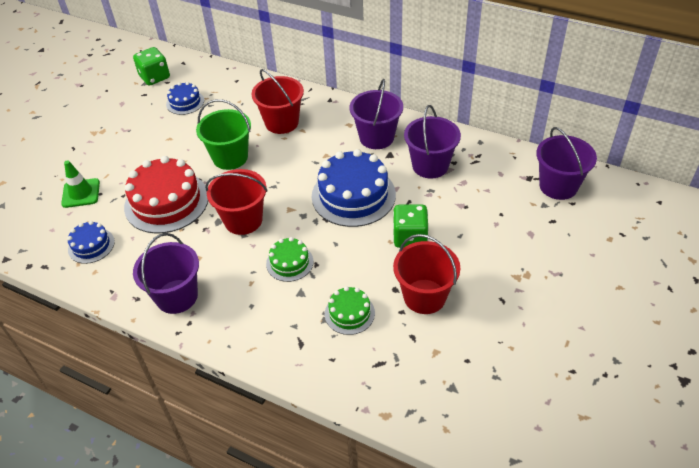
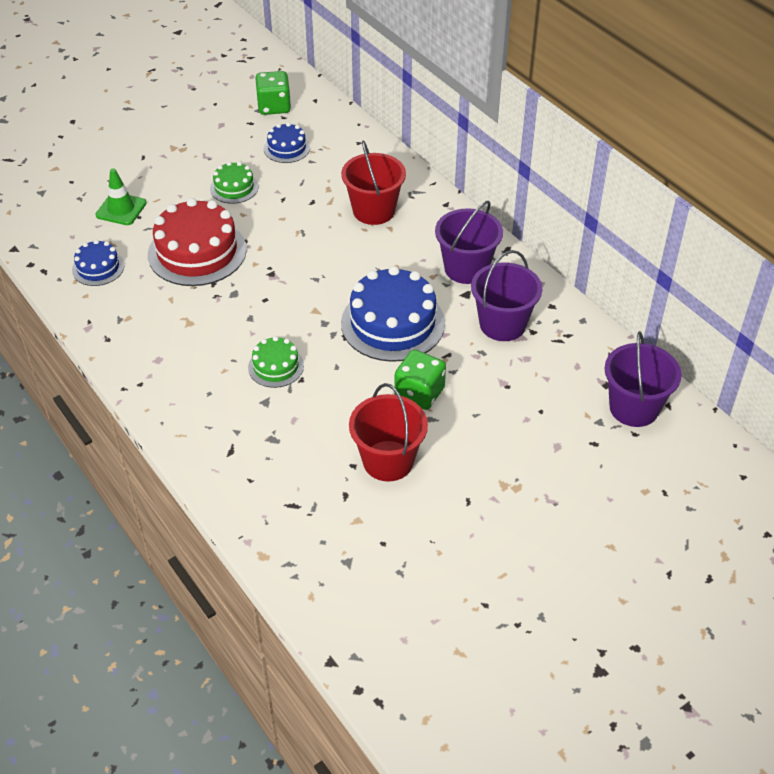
camera: 25 degrees right, 0 degrees up
(177, 296) = (145, 353): purple bucket -> none
(230, 157) = (292, 229): green bucket -> none
(243, 220) = (260, 303): red bucket -> none
(349, 313) = (299, 443): green cake -> green cake (234, 188)

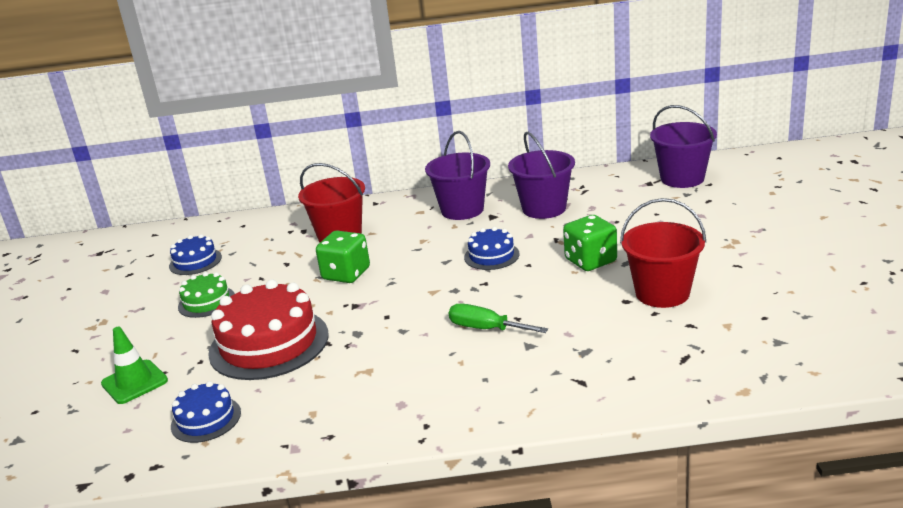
camera: 55 degrees left, 20 degrees down
(274, 106) = (128, 256): green dice -> green dice (346, 274)
(276, 366) = (486, 329): green cake -> green screwdriver
(392, 323) = (491, 256): blue cake -> blue cake, size x0.52

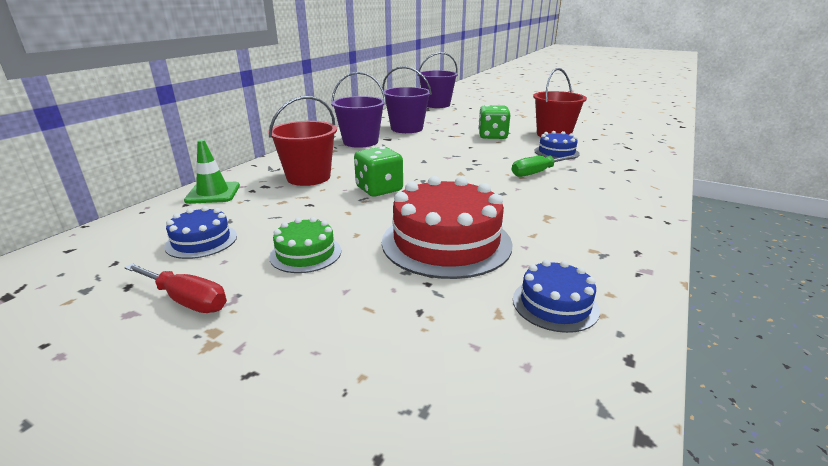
camera: 60 degrees left, 0 degrees up
(126, 298) = (187, 300): none -> red screwdriver
(134, 382) = (416, 336): green traffic cone -> green traffic cone (213, 193)
(491, 256) = (441, 150): blue cake -> blue cake (556, 152)

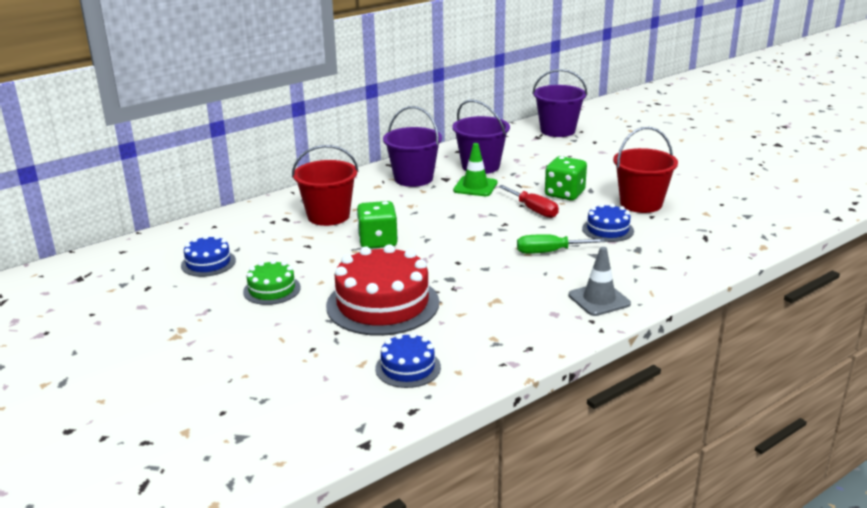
camera: 25 degrees right, 0 degrees up
(187, 300) = (177, 306): red screwdriver -> red screwdriver (533, 210)
(213, 193) = (240, 219): green traffic cone -> green traffic cone (475, 187)
(627, 199) = (599, 299): none -> grey traffic cone

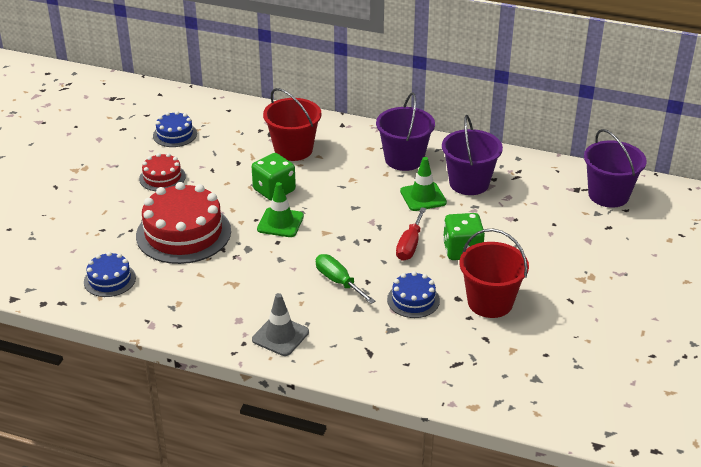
camera: 55 degrees right, 10 degrees up
(272, 289) = (162, 177): green cake -> red cake
(431, 253) = (280, 223): none -> green traffic cone

